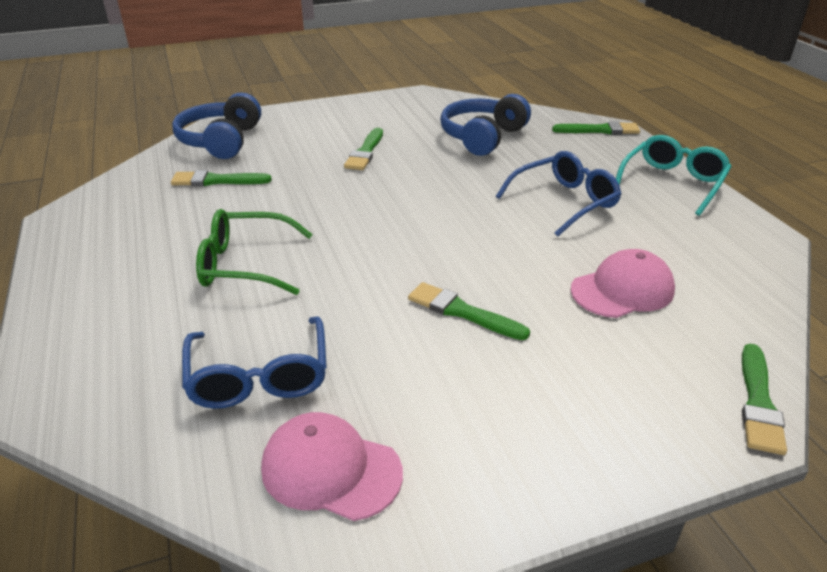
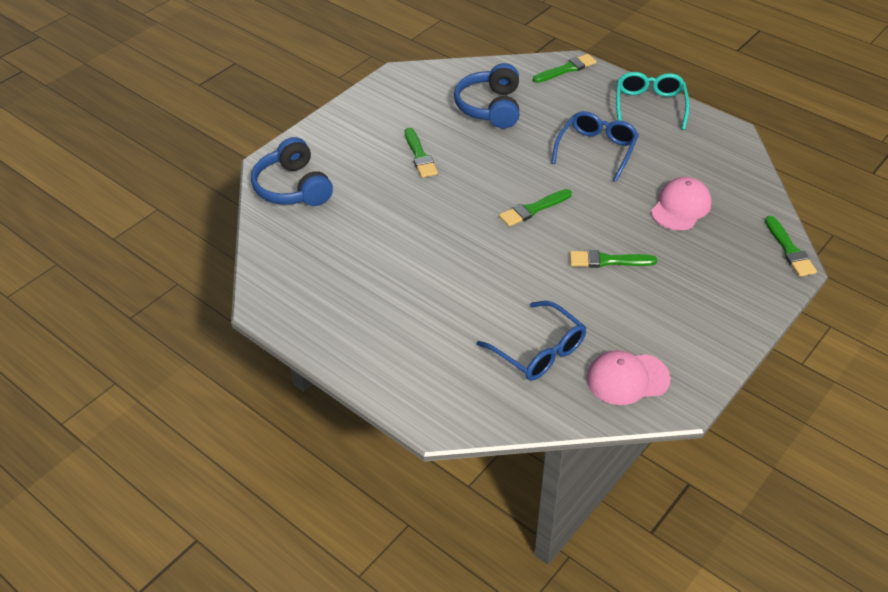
camera: 30 degrees left, 10 degrees up
(216, 181) = (339, 227): green brush -> green brush (533, 209)
(245, 264) = (445, 286): green glasses -> none

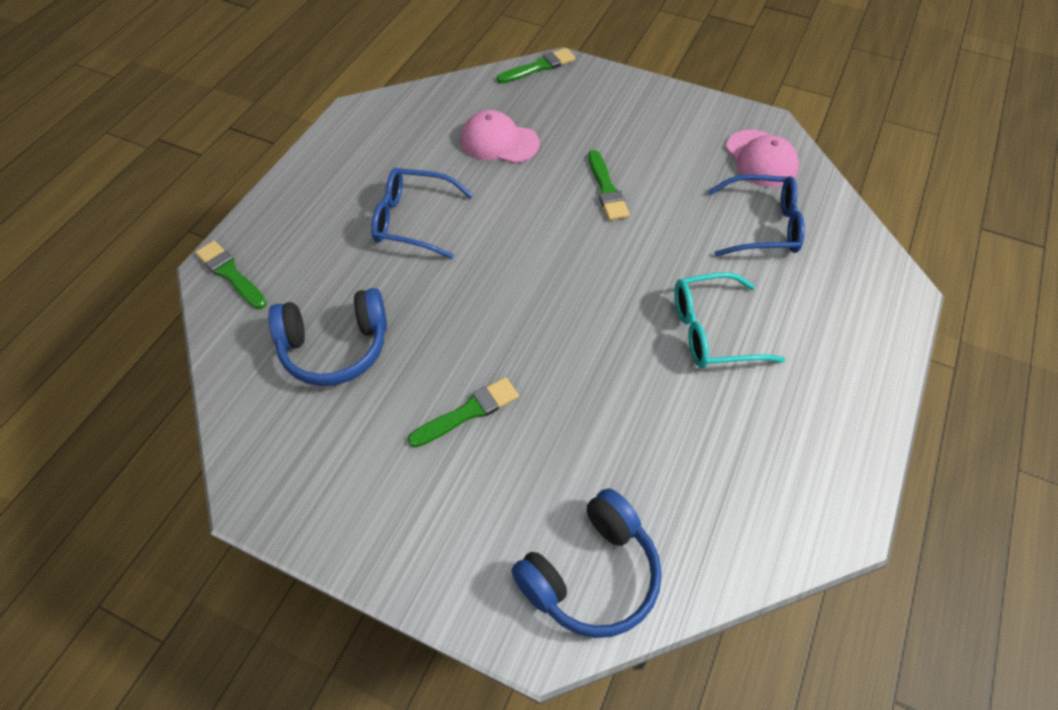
camera: 105 degrees left, 10 degrees up
(533, 209) = (544, 264): green brush -> none
(539, 351) = (763, 226): blue glasses -> blue glasses turned 60 degrees clockwise
(649, 106) = (312, 182): turquoise glasses -> turquoise glasses (712, 331)

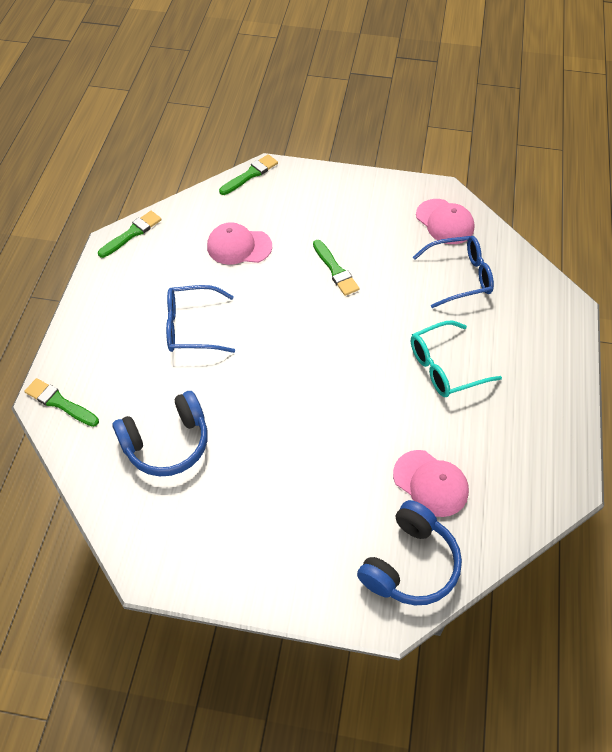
camera: 15 degrees left, 0 degrees up
(468, 412) = (286, 469): green brush -> green brush (132, 233)
(650, 474) = (430, 483): none -> pink cap

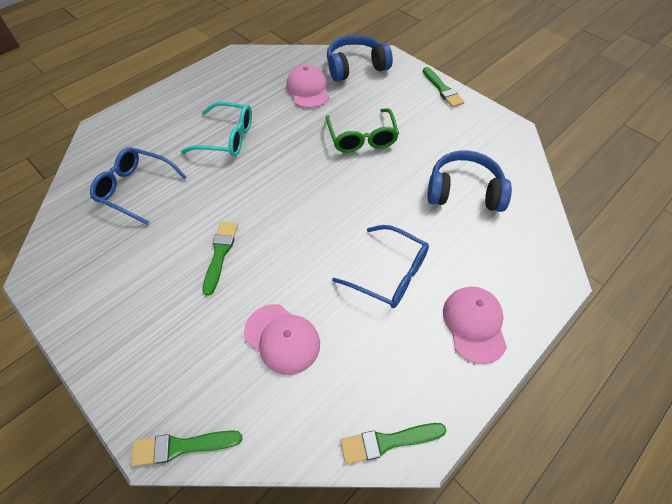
camera: 145 degrees left, 0 degrees up
(59, 402) = (545, 269): green brush -> green brush (442, 89)
(313, 449) = (362, 138): none -> green glasses
(445, 222) = (79, 242): pink cap -> pink cap (474, 324)

